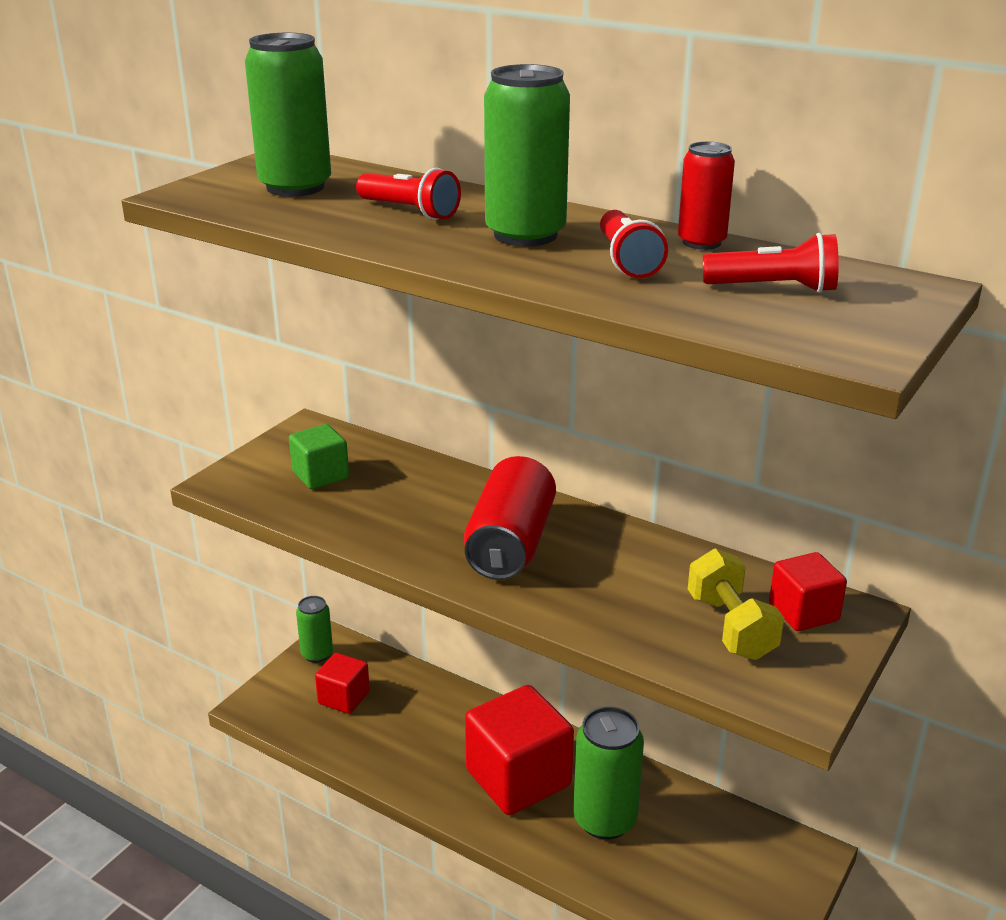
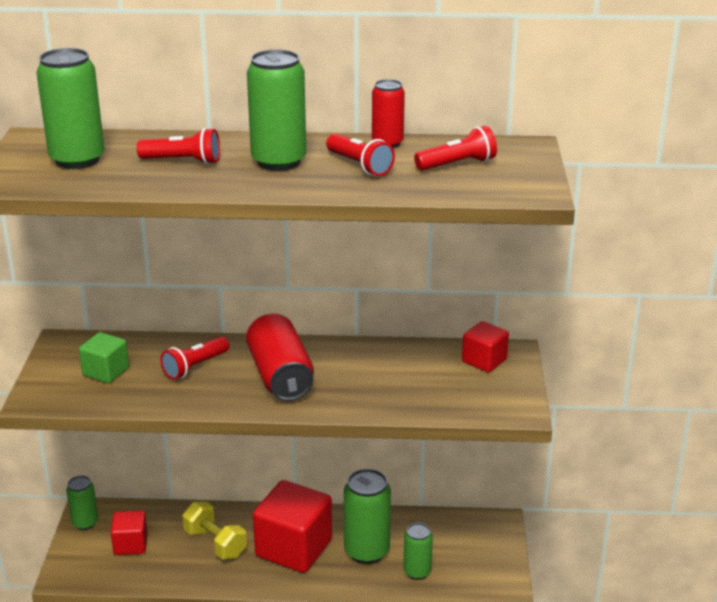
camera: 30 degrees left, 0 degrees up
(421, 500) = (195, 367): none -> red flashlight
(651, 876) = (417, 572): none -> green can
(731, 627) = (451, 382): yellow dumbbell -> yellow dumbbell (215, 543)

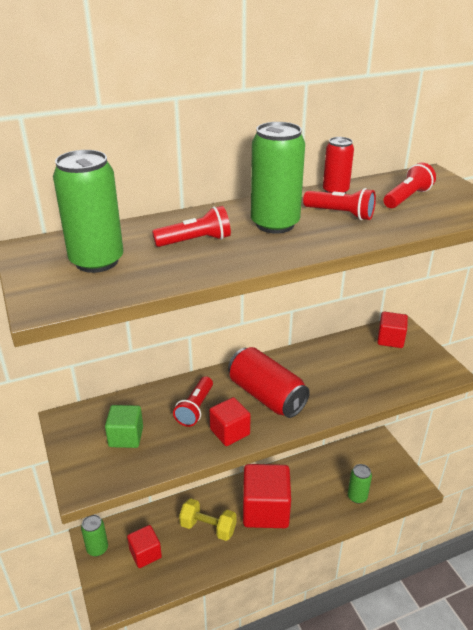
camera: 25 degrees left, 5 degrees up
(211, 396) = (230, 432): none -> red cube
(366, 551) = (314, 493): green can -> none

